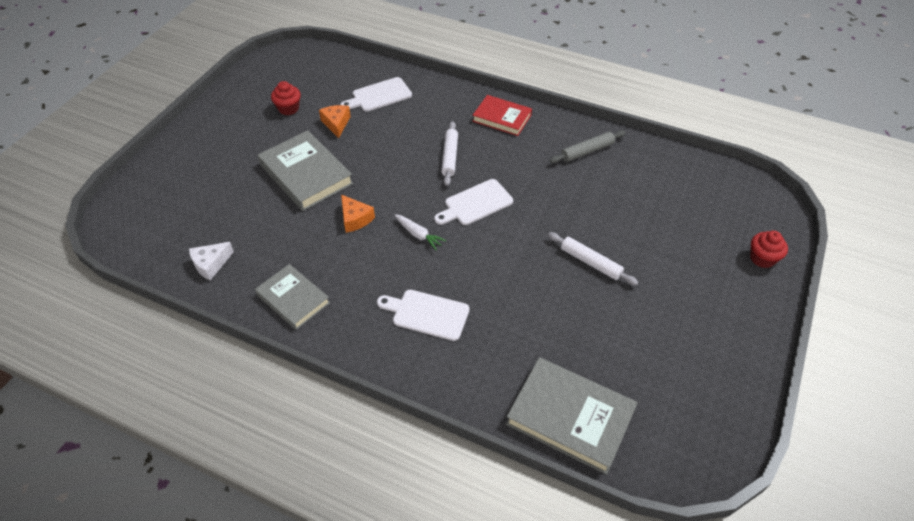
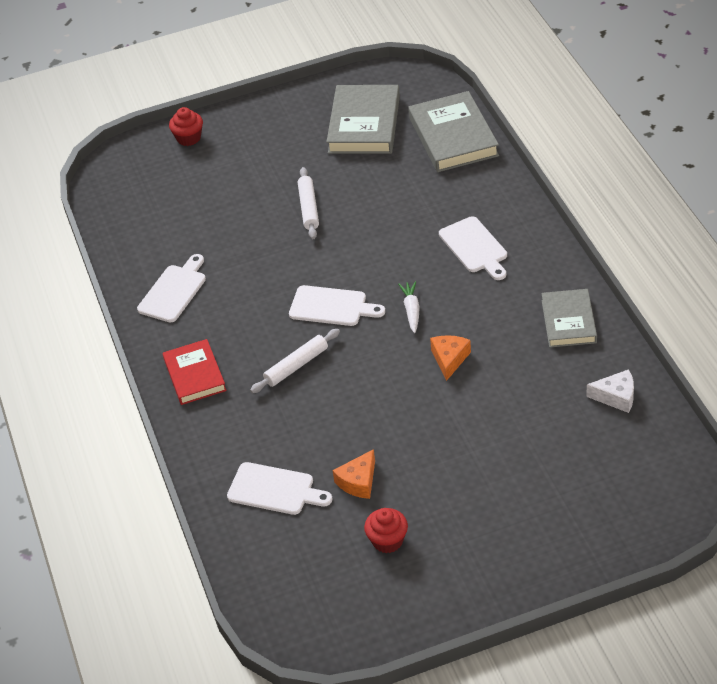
camera: 130 degrees left, 5 degrees down
(306, 174) = (449, 437): grey book -> grey book (364, 124)
(587, 151) = (174, 291): grey rolling pin -> white cutting board

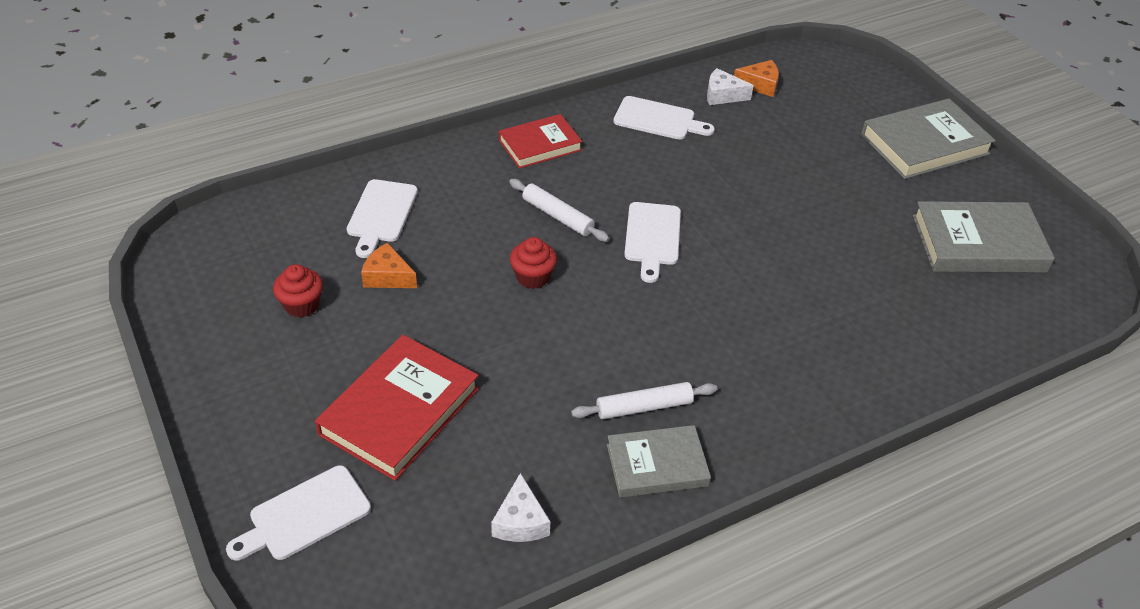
camera: 75 degrees right, 0 degrees up
(147, 245) = (722, 95): none -> white cheese
(188, 138) = (898, 106): red cupcake -> red cupcake (532, 277)
(309, 208) = (812, 207): white rolling pin -> white rolling pin (644, 407)
(411, 310) = (656, 306): white carrot -> none
(449, 359) = (577, 344): orange cheese -> orange cheese (760, 85)
(453, 137) = (988, 330): grey book -> grey book (924, 144)
(474, 247) = (779, 361): white cutting board -> white cutting board (305, 515)
(512, 468) = (399, 411): none -> red book

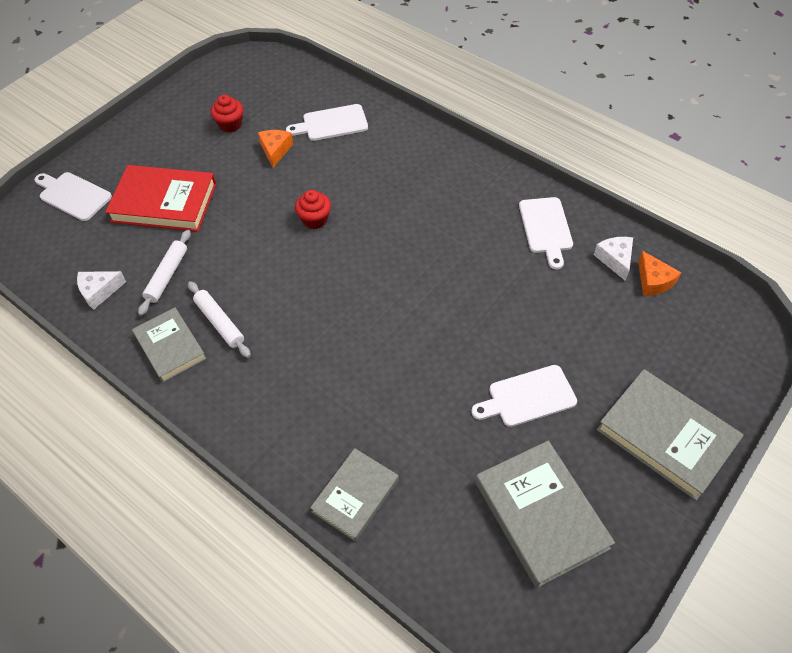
camera: 70 degrees right, 10 degrees up
(540, 145) = (460, 171): red book -> none
(557, 216) = (386, 210): white rolling pin -> white rolling pin (167, 275)
(652, 237) = (397, 271): white cutting board -> white cutting board (528, 397)
(922, 359) = (355, 496): none -> grey book

